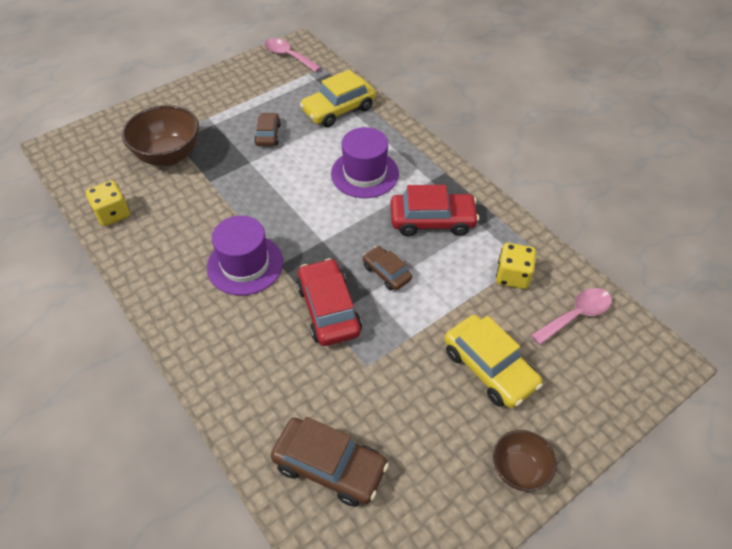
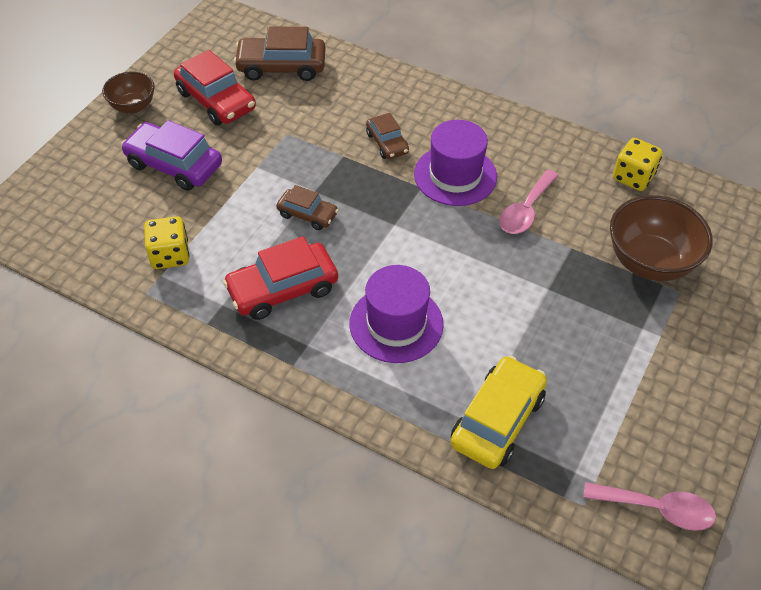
camera: 155 degrees right, 0 degrees up
(268, 135) = (559, 337): brown car -> brown car (387, 143)
(328, 309) = (346, 164): red car -> red car (216, 100)
(489, 368) = (174, 165): yellow car -> purple car
(576, 315) = (94, 237): pink spoon -> pink spoon (526, 210)

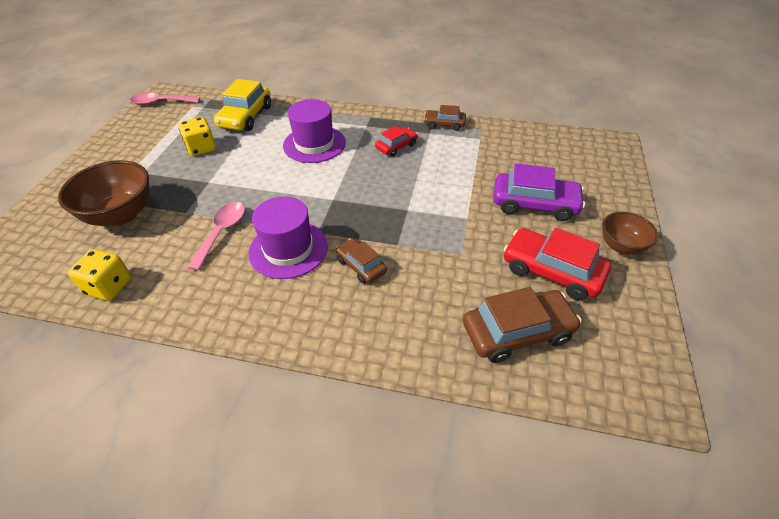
camera: 165 degrees right, 5 degrees down
(170, 255) = (483, 149): yellow dice -> yellow dice (201, 148)
(282, 289) = (396, 146): red car -> red car, size x0.59
(307, 214) = (404, 192): brown car -> brown car (444, 124)

